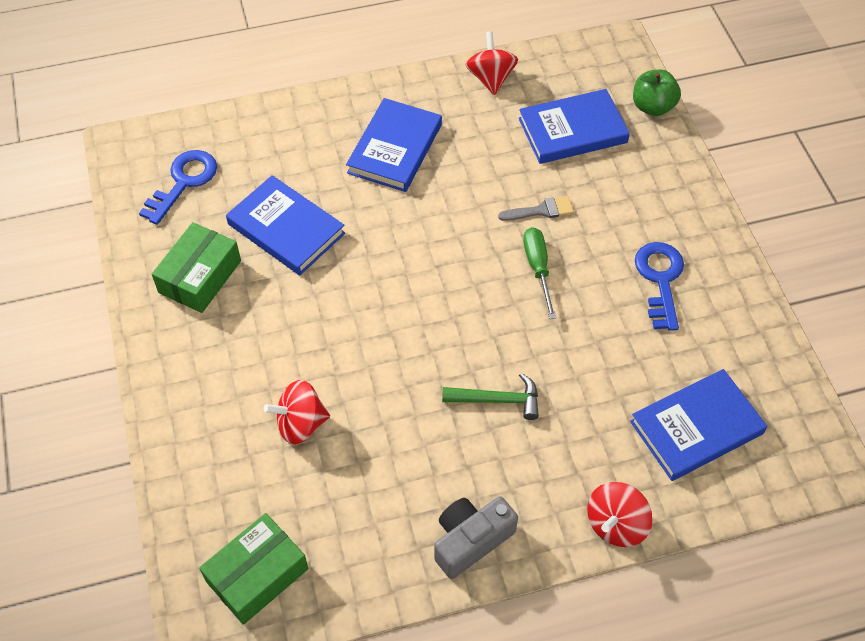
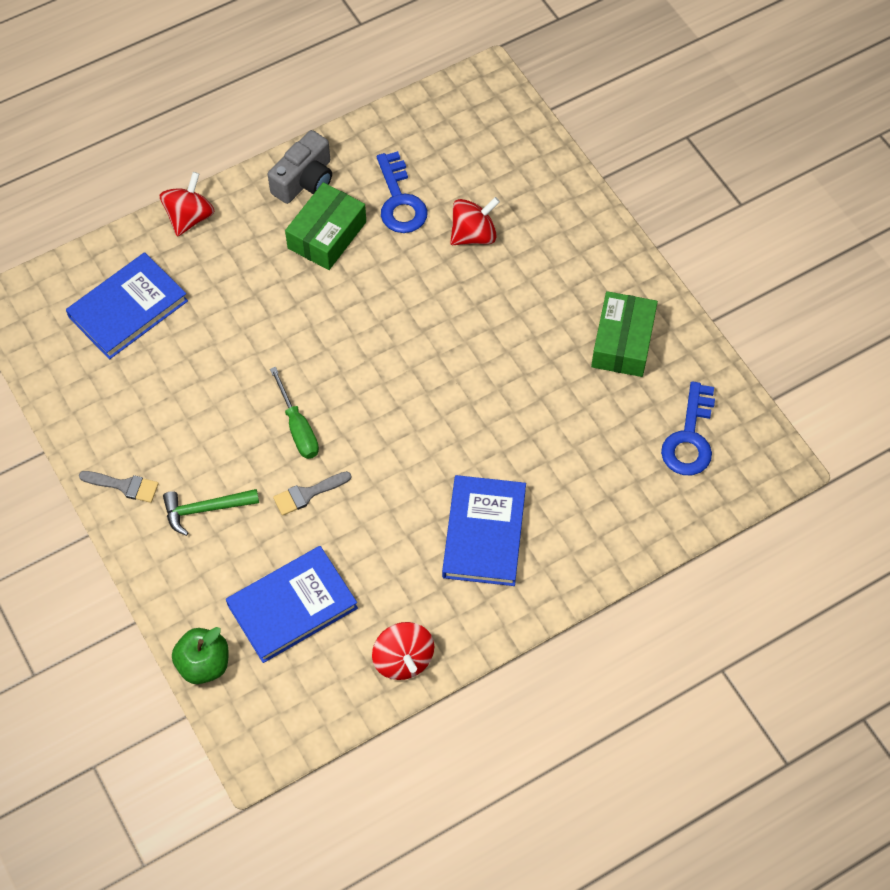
camera: 165 degrees right, 5 degrees up
(257, 575) = (463, 122): green box -> green box (327, 235)
(286, 229) = (562, 411): blue book -> none
(497, 400) = (308, 293): green hammer -> green hammer (205, 509)
(660, 280) = (174, 444): blue key -> blue key (400, 200)
(711, 253) = (124, 486): none -> grey brush

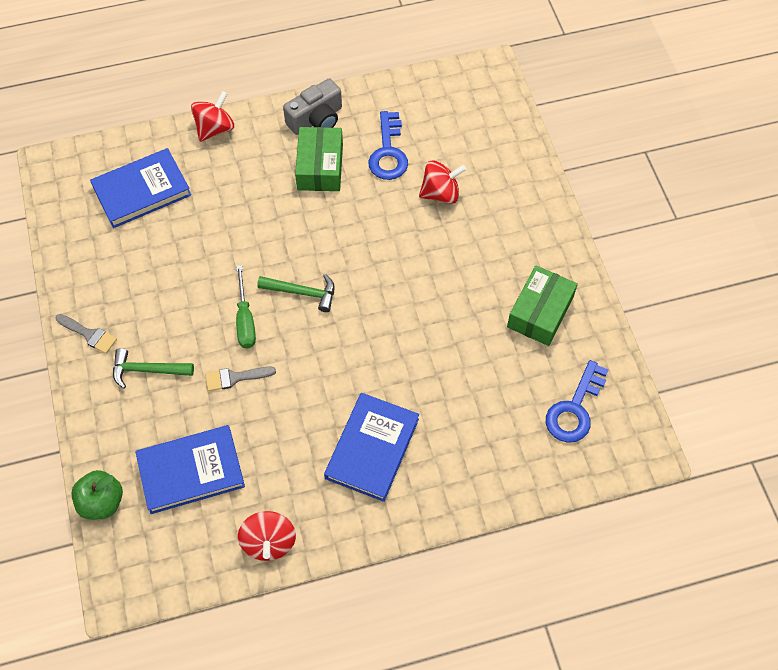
camera: 15 degrees right, 0 degrees up
(327, 235) = (320, 167): green box -> green box turned 45 degrees counterclockwise
(353, 382) = (302, 292): none -> green hammer

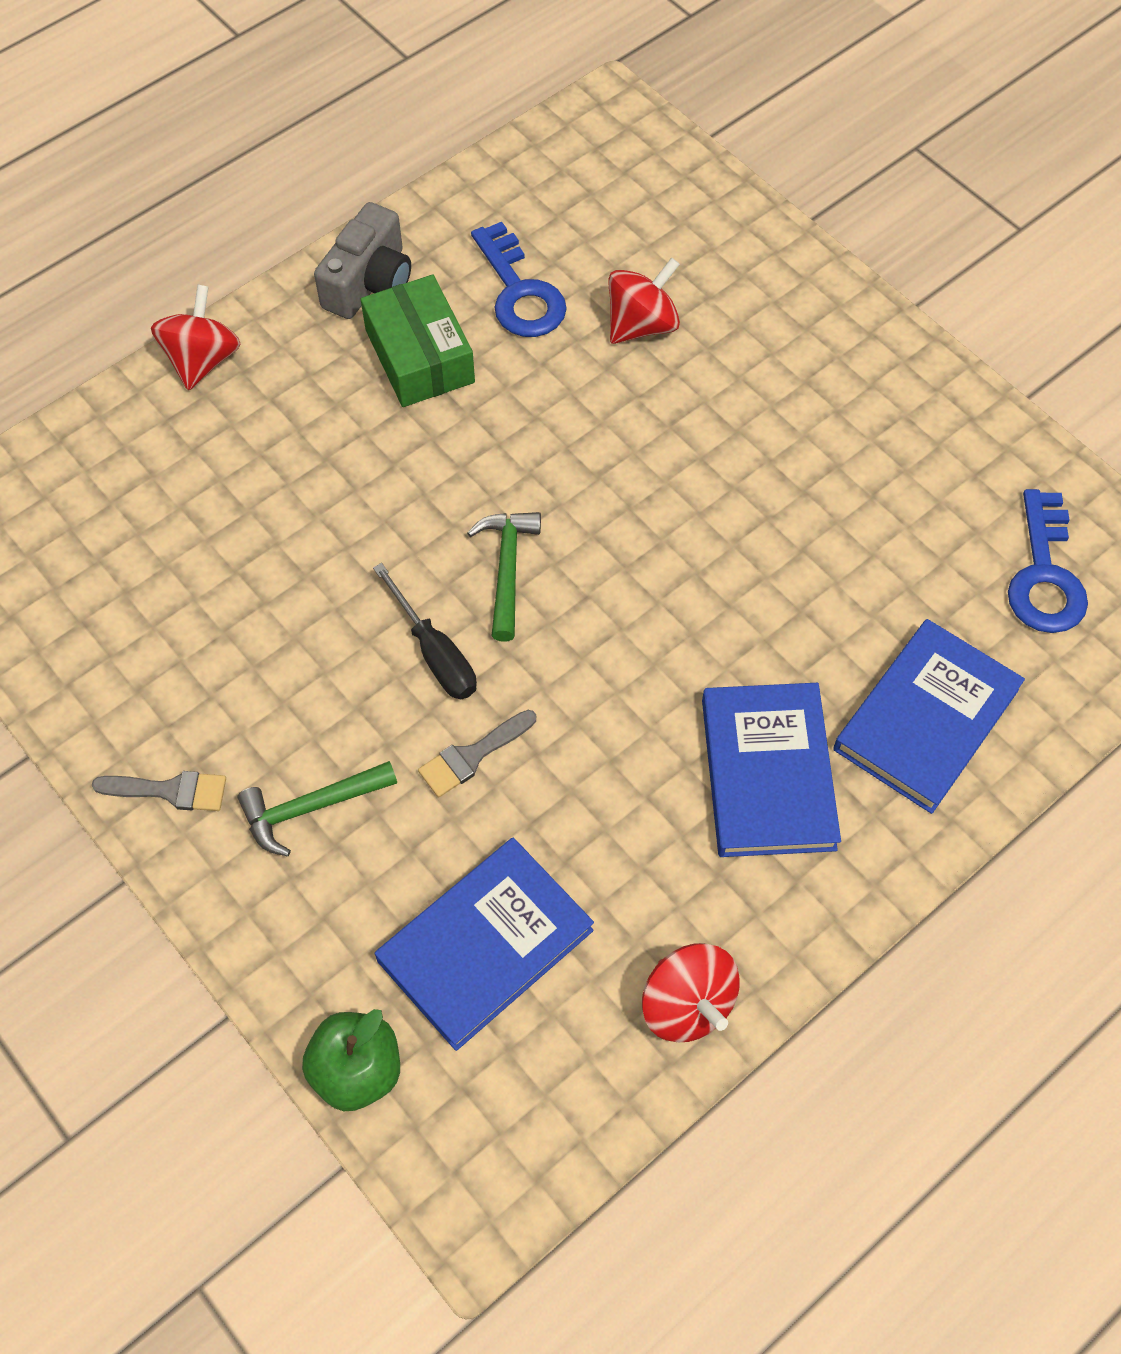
camera: 25 degrees left, 0 degrees up
(142, 191) = (129, 510): blue book -> blue book (926, 719)
(245, 320) = (435, 653): green screwdriver -> black screwdriver
(302, 292) = (507, 569): green hammer -> green hammer turned 75 degrees counterclockwise
(540, 312) = (904, 448): green box -> none

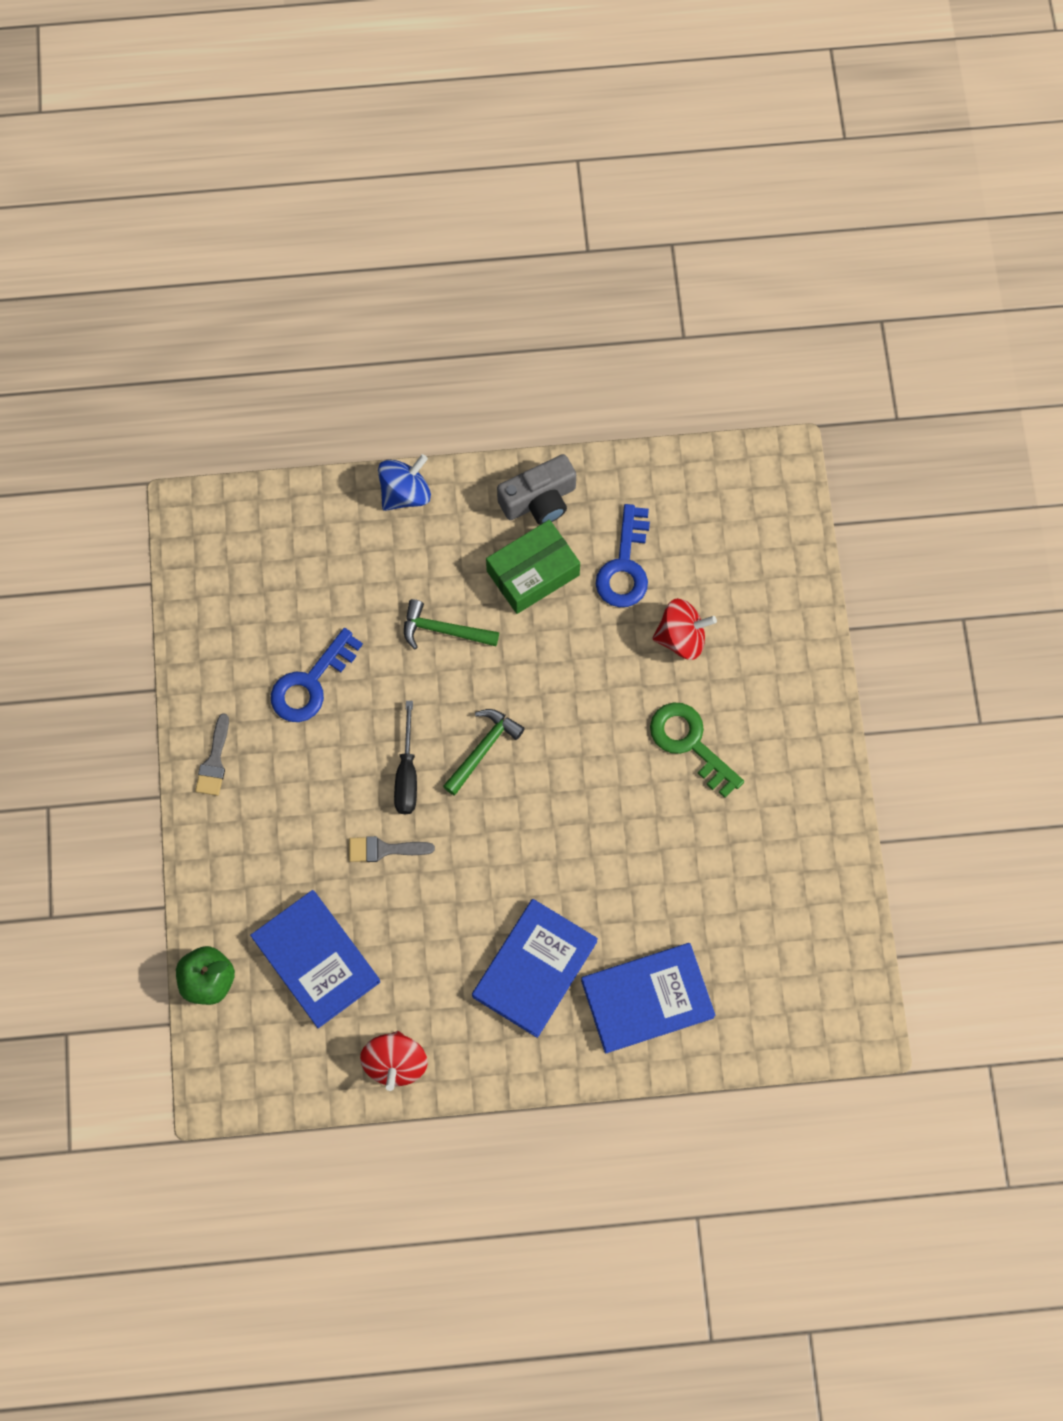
camera: 35 degrees right, 10 degrees up
(170, 790) = (214, 761): grey brush -> grey brush turned 60 degrees clockwise
(202, 360) = (405, 493): red spinning top -> blue spinning top
(311, 808) = (279, 821): green hammer -> green hammer (443, 630)
(419, 356) = (533, 573): green box -> green box turned 45 degrees clockwise
(485, 945) = (316, 960): blue book -> blue book turned 60 degrees clockwise
(741, 422) = (690, 744): none -> green key
(1044, 574) = (789, 961): blue key -> blue key (311, 683)

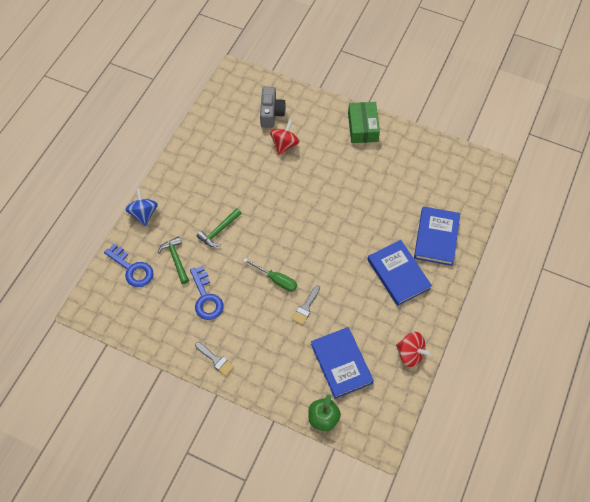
camera: 60 degrees left, 10 degrees down
(316, 960) = (341, 363): blue book -> blue book turned 75 degrees clockwise
(407, 774) = (276, 280): black screwdriver -> green screwdriver
(483, 749) = (284, 243): green hammer -> green hammer (175, 259)
(533, 573) = (217, 183): green box -> green box (362, 127)
(539, 500) = (186, 164): grey camera -> grey camera (271, 113)
(625, 565) = (238, 148): blue key -> blue key (132, 269)
(690, 744) = (333, 165): green key -> none

